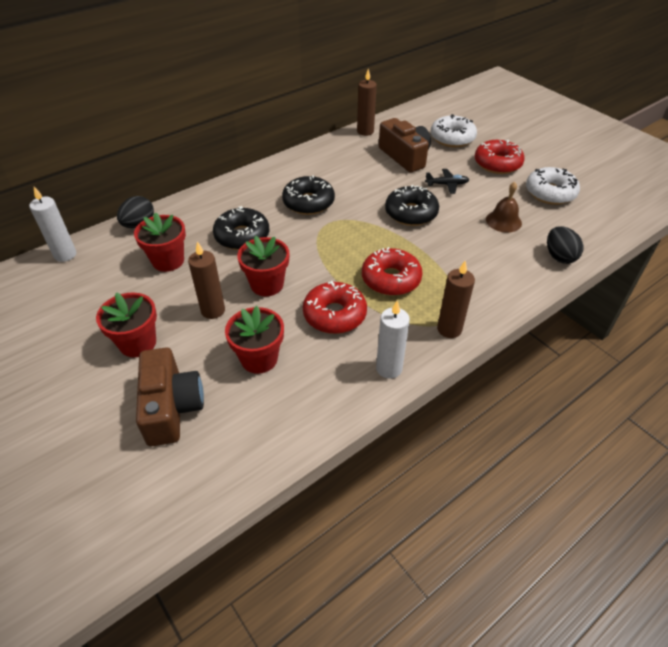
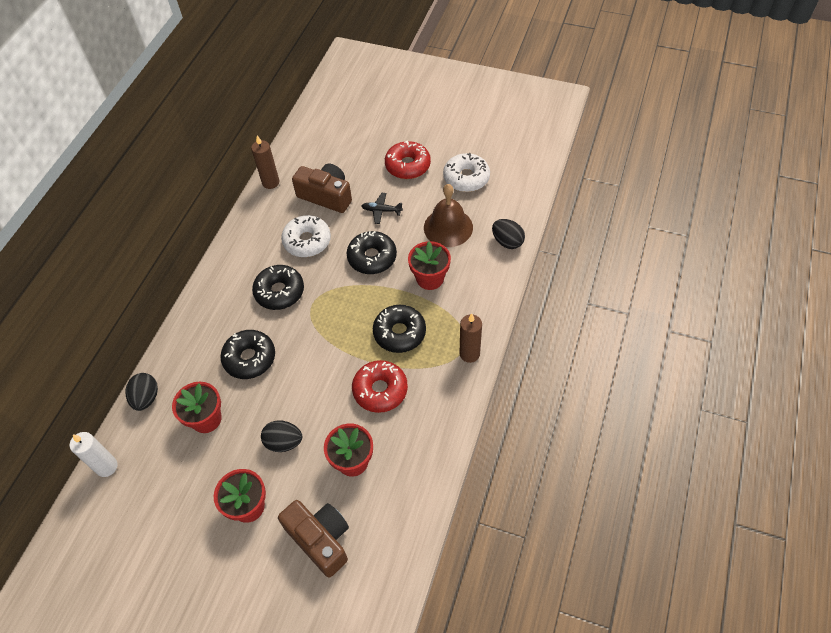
camera: 30 degrees left, 10 degrees up
(213, 310) = (284, 442): brown candle -> black egg
(267, 284) = (308, 393): red flower pot -> red flower pot (430, 278)
(389, 368) = (449, 412): white candle -> none
(391, 279) = (399, 333): red donut -> black donut
(447, 184) = (381, 210): black plane -> black plane turned 135 degrees counterclockwise
(452, 138) = (352, 153): white donut -> white donut (307, 241)
(503, 221) = (448, 227): brown bell -> brown bell, size x1.55

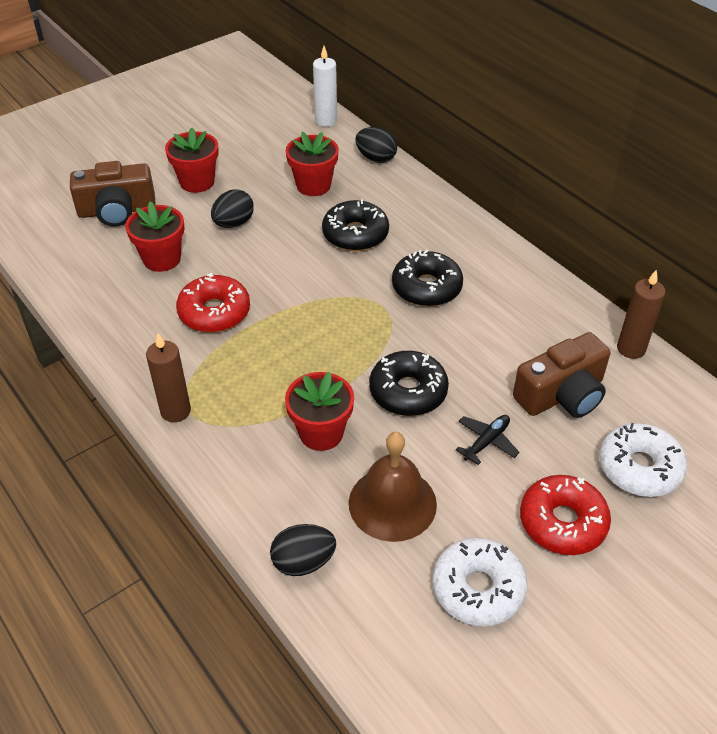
camera: 120 degrees right, 10 degrees down
(307, 241) = (489, 342): white donut -> white donut (639, 468)
(399, 333) = (269, 362): black donut -> none

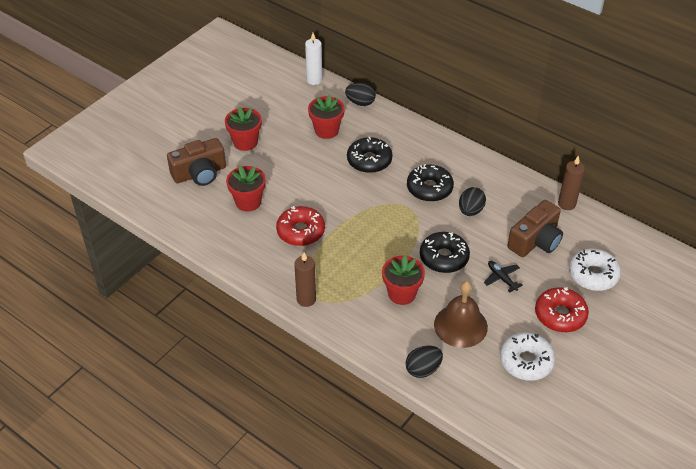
camera: 15 degrees left, 0 degrees up
(234, 223) = (285, 168): black egg -> black egg (470, 211)
(487, 442) = (501, 278): black plane -> black plane turned 60 degrees counterclockwise

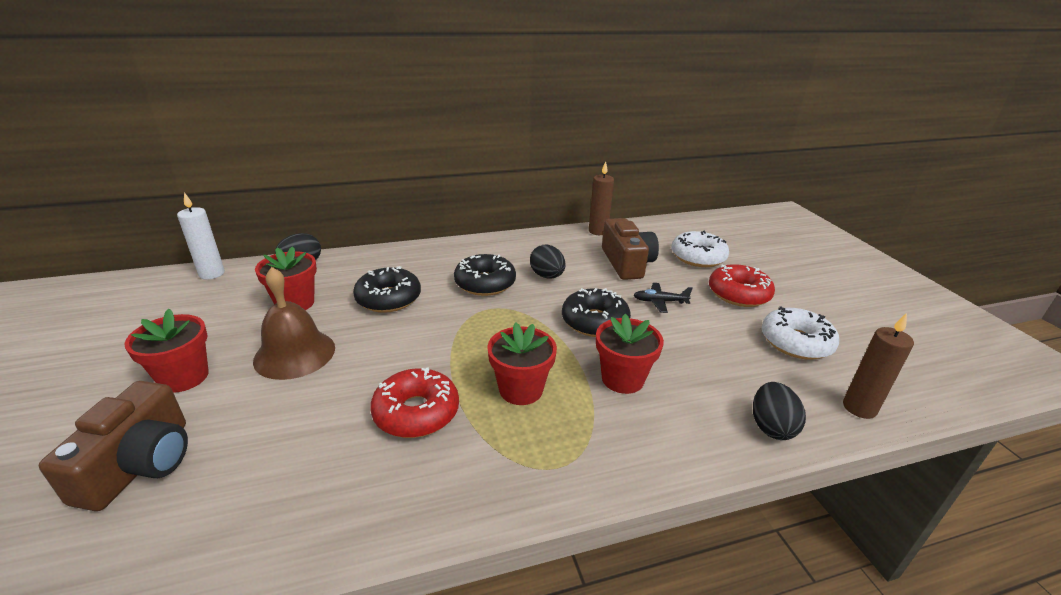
camera: 55 degrees left, 15 degrees down
(248, 202) = (286, 438): red flower pot -> red flower pot (521, 389)
(306, 299) = (550, 480): brown candle -> brown candle (859, 408)
(460, 325) = (711, 360): brown bell -> brown bell (294, 354)

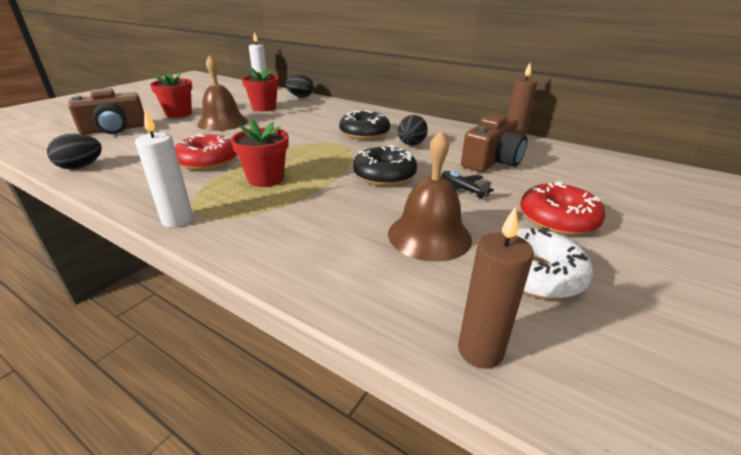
camera: 50 degrees right, 0 degrees up
(388, 298) = (302, 120): black donut -> none
(554, 488) = (177, 220): none -> white candle
(622, 379) = (327, 206): red flower pot -> none
(698, 257) = (576, 183): white donut -> none
(717, 355) = (429, 236): none -> brown bell
(771, 427) = (358, 293): black egg -> black egg (81, 167)

